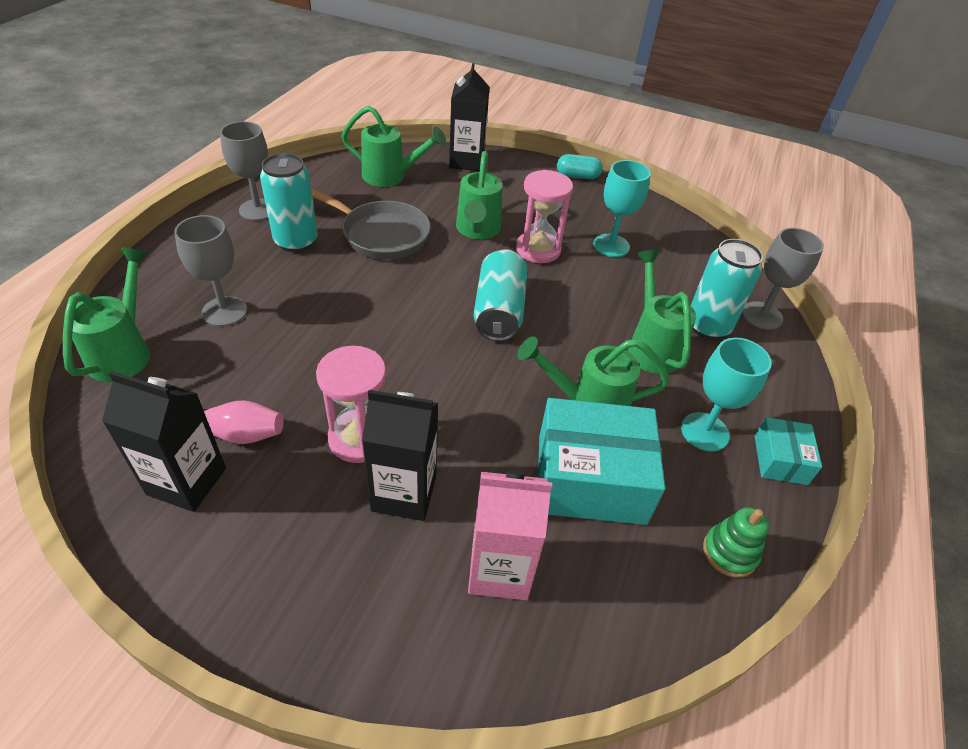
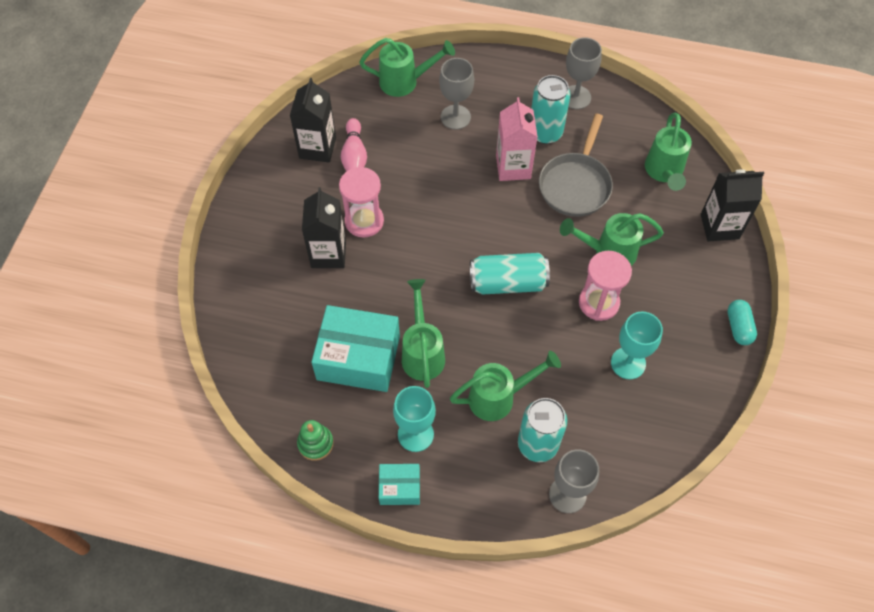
camera: 85 degrees right, 15 degrees up
(499, 569) = (285, 311): pink carton -> pink carton (513, 167)
(590, 478) = (358, 357): turquoise box -> turquoise box turned 75 degrees counterclockwise

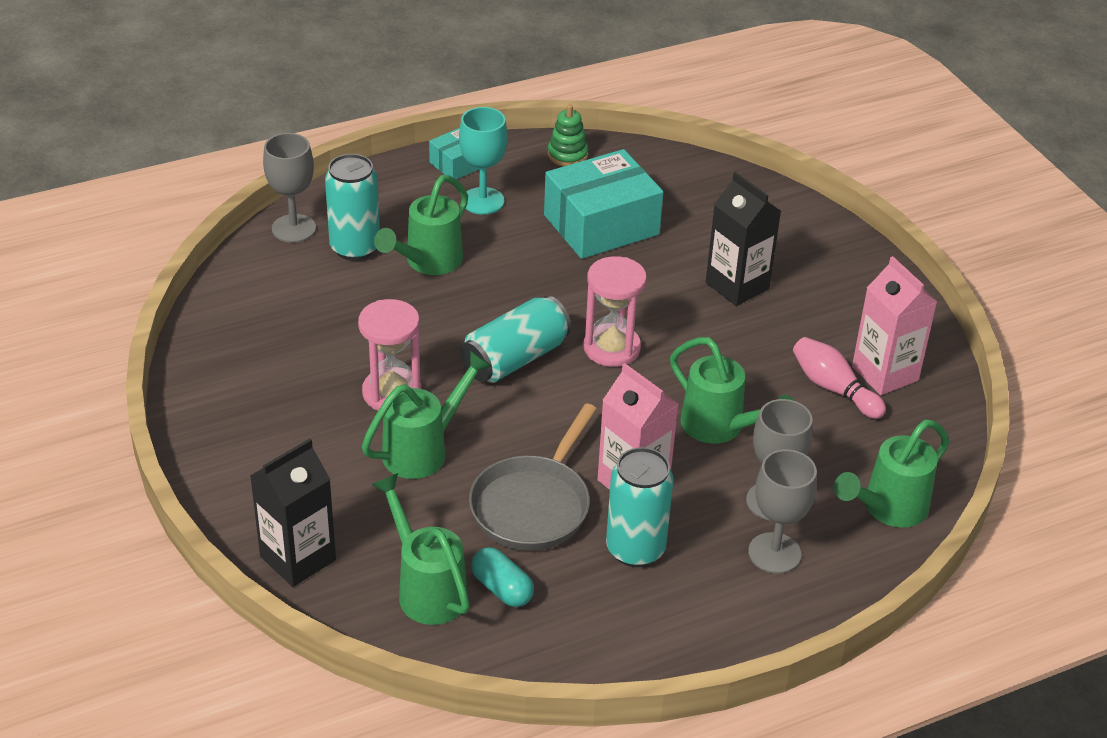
camera: 140 degrees right, 20 degrees down
(317, 148) = (885, 373): black carton -> pink carton
(364, 221) = (738, 332): pink hourglass -> pink hourglass (611, 348)
(422, 352) = (543, 258): green watering can -> green watering can (721, 428)
(575, 185) = (533, 505): grey pan -> grey pan turned 135 degrees counterclockwise
(576, 97) = (642, 626): grey goblet -> grey goblet (774, 553)
(628, 363) = (312, 355): turquoise goblet -> none
(738, 327) = (200, 453): turquoise capsule -> turquoise capsule (502, 589)

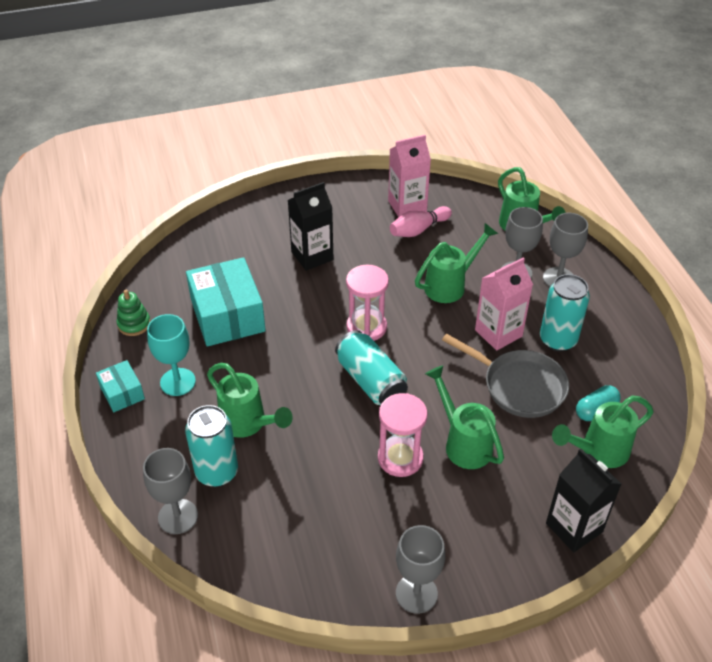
camera: 80 degrees left, 5 degrees up
(201, 416) = (416, 593): none -> grey goblet

